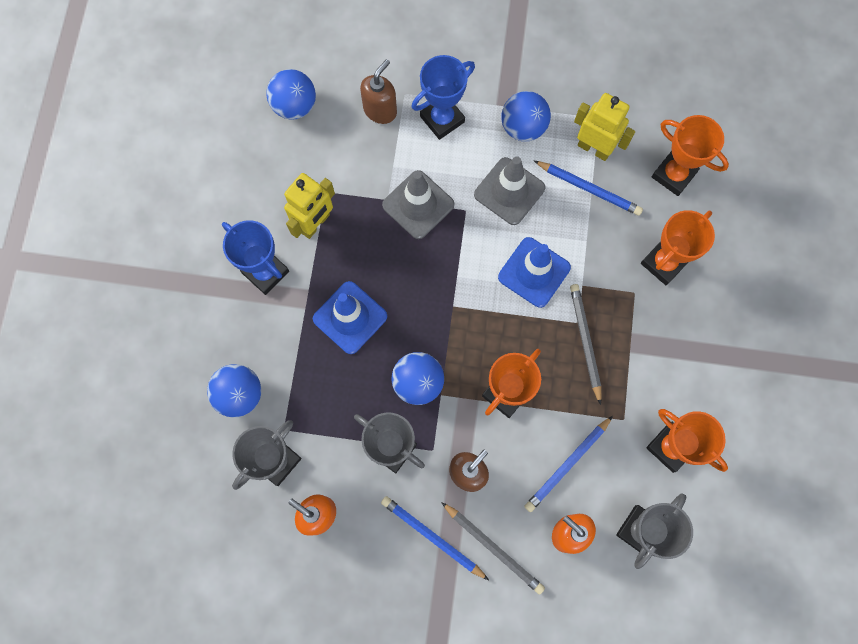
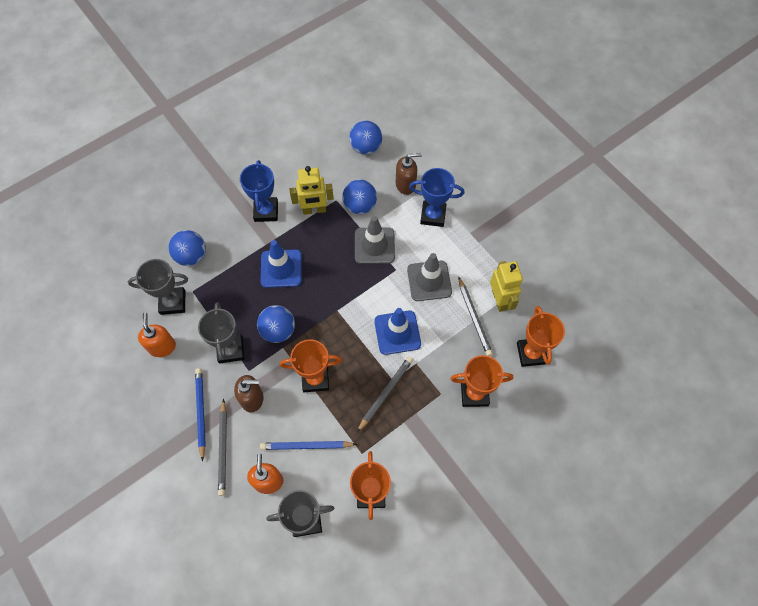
camera: 45 degrees right, 10 degrees down
(523, 127) = (472, 256): blue ball -> blue ball (360, 206)
(589, 189) = (474, 318): blue pencil -> grey pencil

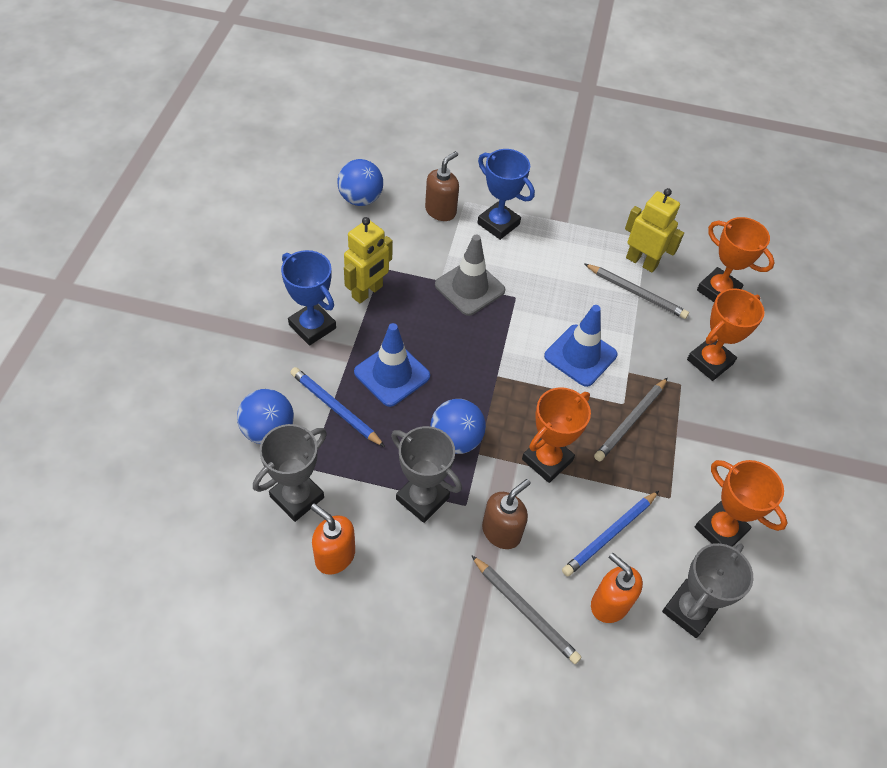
camera: 45 degrees left, 10 degrees down
(201, 412) = (458, 592): blue pencil -> blue pencil (335, 408)
(360, 206) = (413, 258): blue ball -> none
(385, 393) = (630, 421): grey pencil -> grey pencil turned 135 degrees counterclockwise
(429, 281) = (559, 286): grey traffic cone -> none
(433, 215) = (498, 224): blue trophy -> blue trophy turned 75 degrees clockwise

